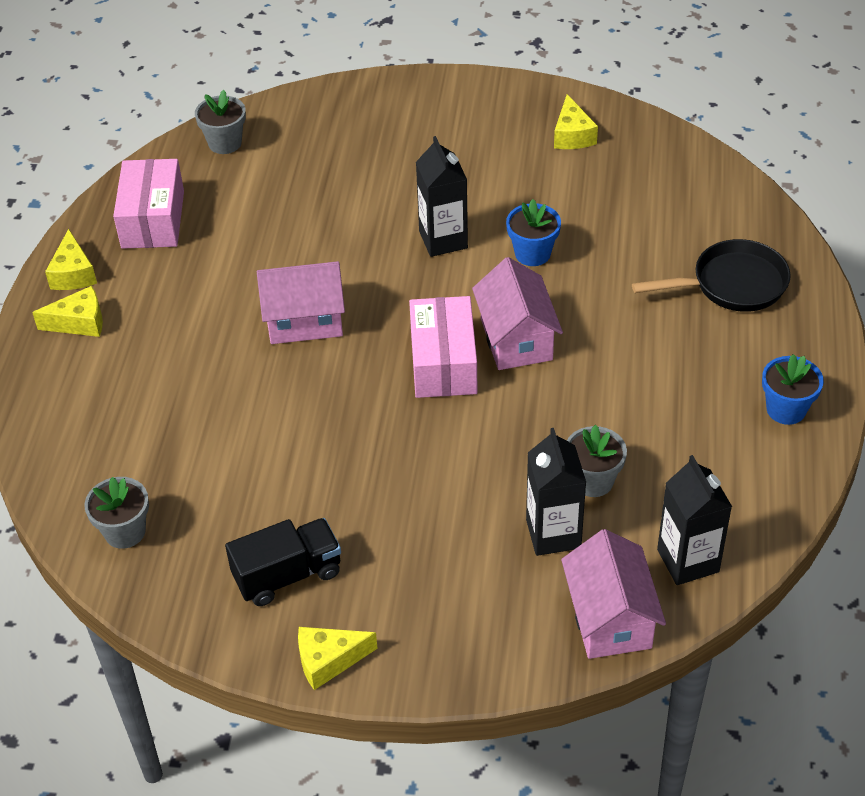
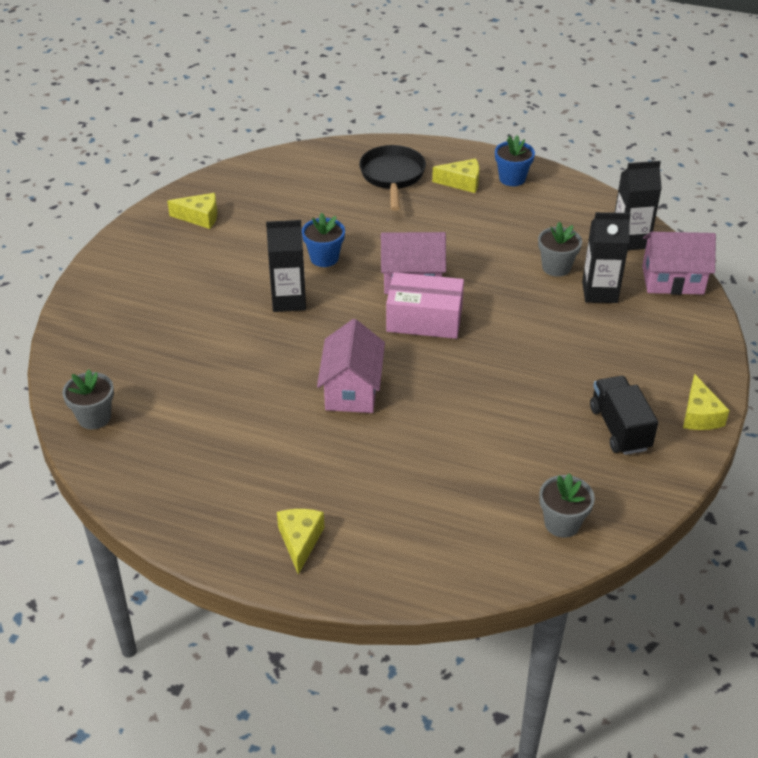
camera: 80 degrees left, 5 degrees down
(73, 274) = (230, 543): yellow cheese -> yellow cheese (462, 182)
(153, 219) = (178, 477): pink box -> none

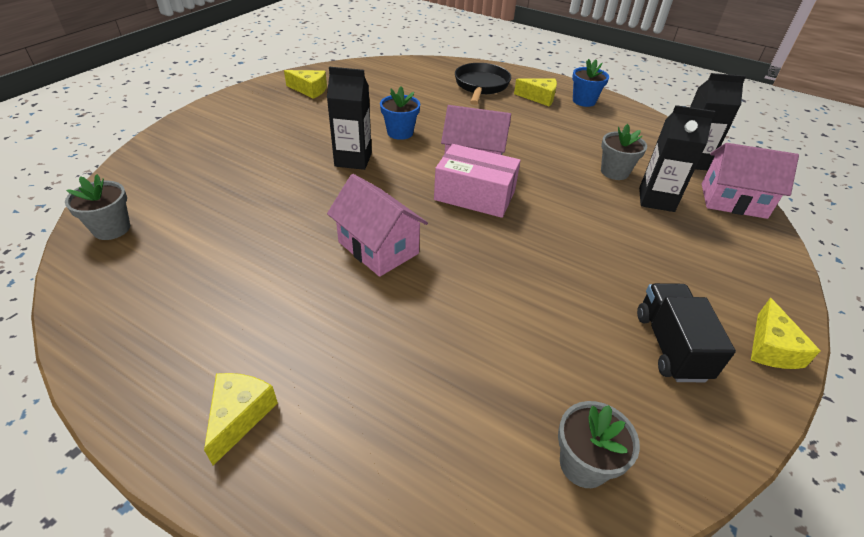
camera: 10 degrees right, 0 degrees up
(352, 390) = (378, 248): pink house -> pink house turned 60 degrees counterclockwise

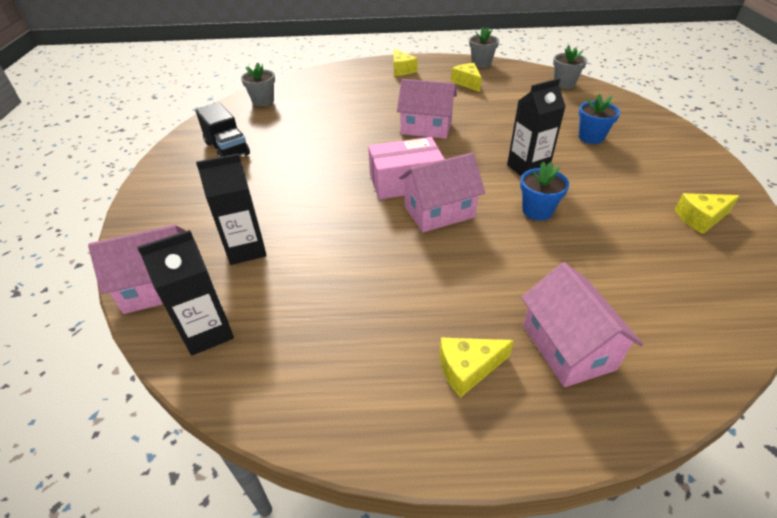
camera: 150 degrees right, 0 degrees up
(481, 86) = (567, 347): black pan -> pink house
(584, 101) = (399, 405): blue flower pot -> blue flower pot (591, 137)
(614, 172) = (298, 266): grey flower pot -> grey flower pot (481, 63)
(771, 348) = (162, 169): yellow cheese -> yellow cheese (467, 83)

